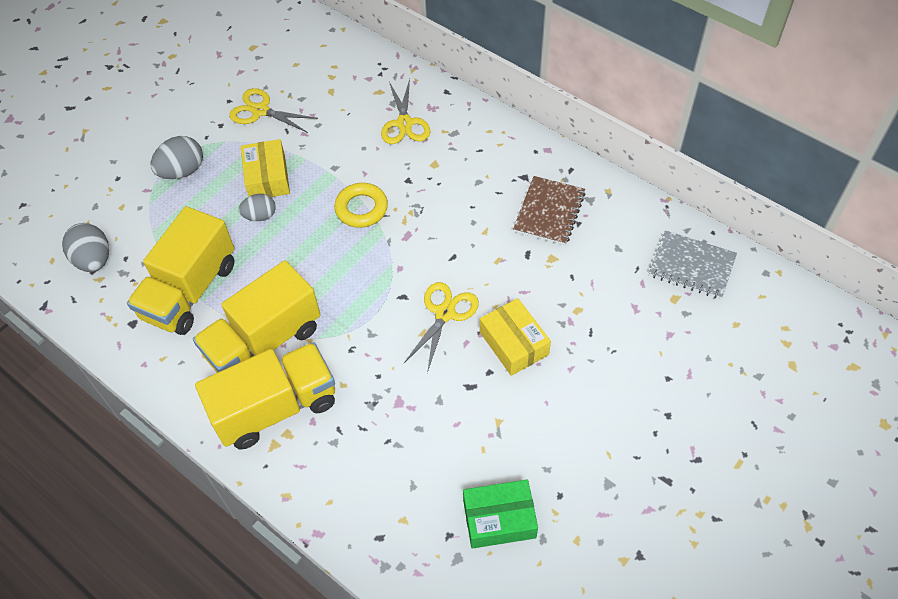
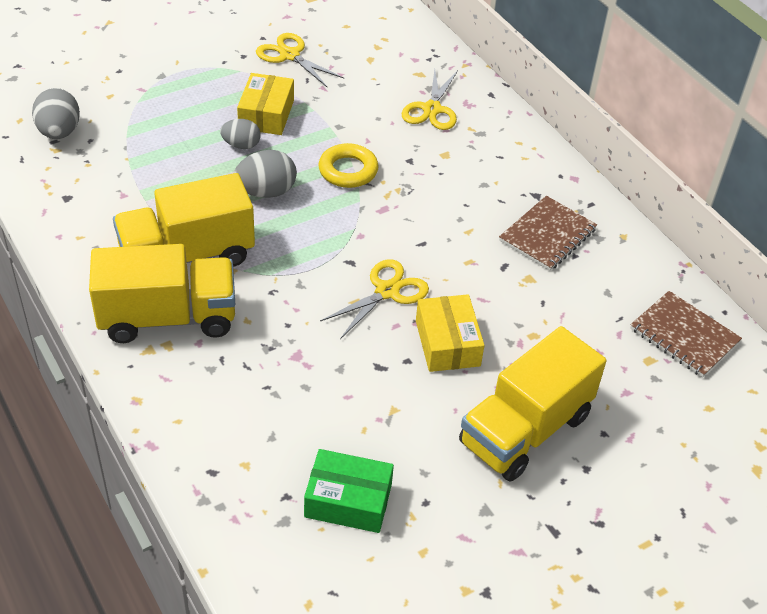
camera: 15 degrees right, 10 degrees down
(182, 171) = (185, 84): grey egg -> grey egg (266, 192)
(190, 291) = (137, 188): yellow truck -> yellow truck (525, 430)
(691, 266) = (684, 336): grey notebook -> brown notebook

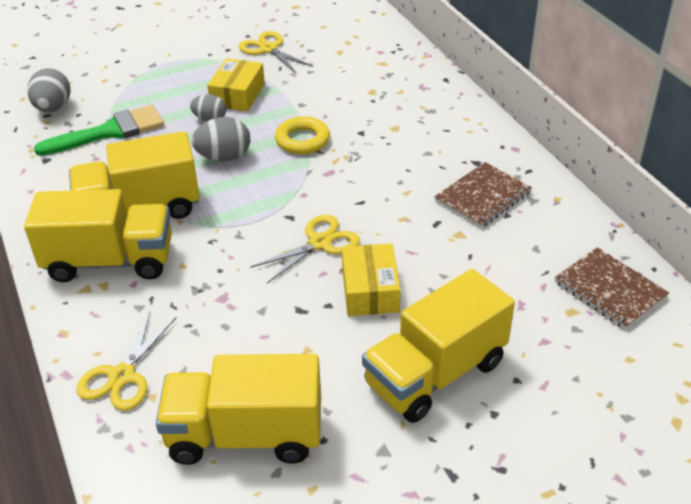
camera: 10 degrees right, 5 degrees down
(131, 162) = (109, 132): none -> green brush
(348, 501) = (245, 435): green box -> yellow truck
(432, 109) = (389, 91): yellow scissors -> yellow scissors (122, 376)

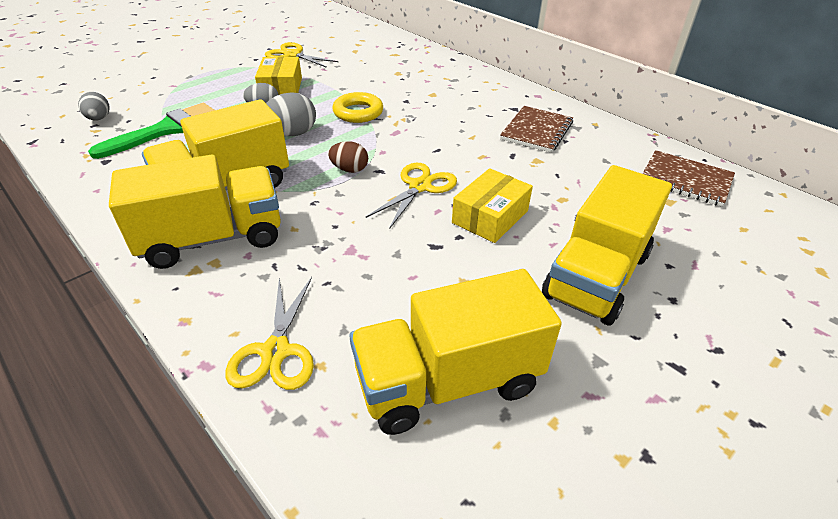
camera: 20 degrees left, 0 degrees up
(53, 108) = (99, 119): grey egg -> grey egg, size x0.66
(261, 210) = (349, 169): none -> brown egg
(370, 290) = (490, 217): yellow box -> yellow box turned 60 degrees clockwise

